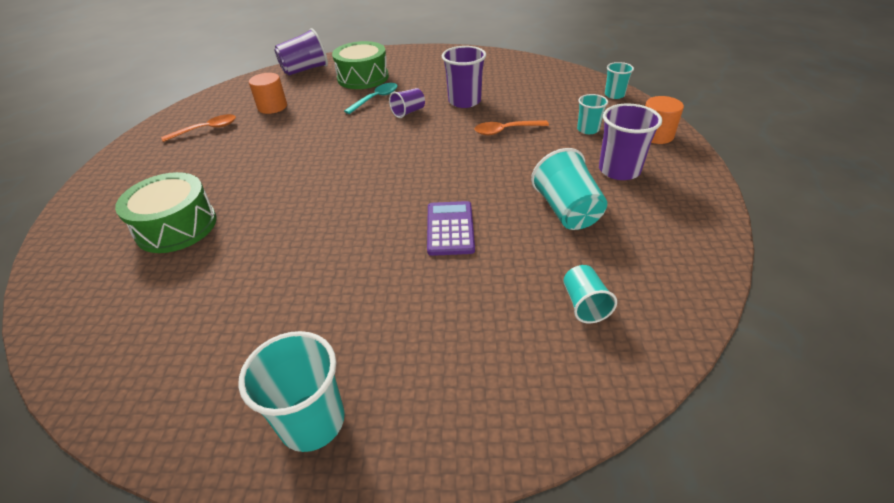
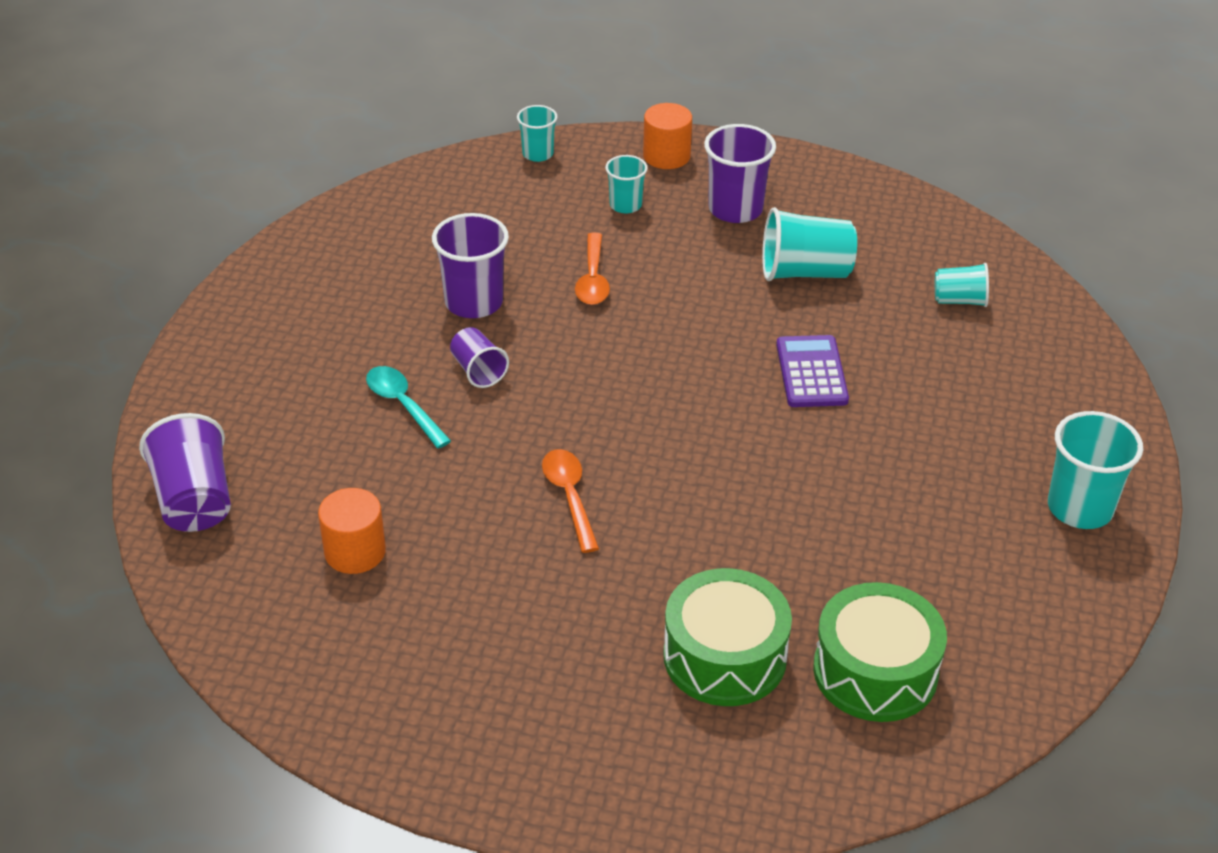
camera: 80 degrees left, 0 degrees up
(206, 129) = (404, 650): orange spoon -> orange spoon (569, 497)
(363, 77) = (295, 415): green drum -> green drum (875, 671)
(450, 228) = (811, 372): purple calculator -> purple calculator turned 75 degrees clockwise

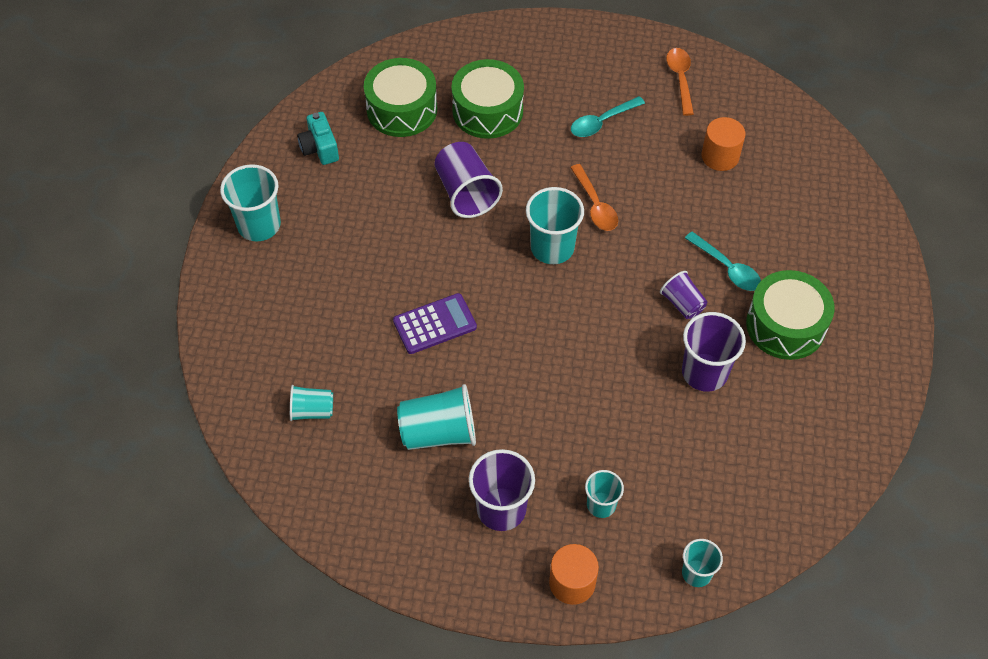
camera: 175 degrees right, 15 degrees up
(194, 500) = (835, 182): purple cup -> purple cup (466, 193)
(352, 339) = (785, 325): none -> green drum
(532, 621) = (601, 122): none -> turquoise spoon
(593, 279) = (614, 407): orange spoon -> orange spoon (680, 79)
(643, 447) = (552, 247): none -> turquoise cup
(811, 372) = (435, 324): purple calculator -> purple calculator turned 105 degrees counterclockwise
(1008, 615) = (320, 148): none -> turquoise camera

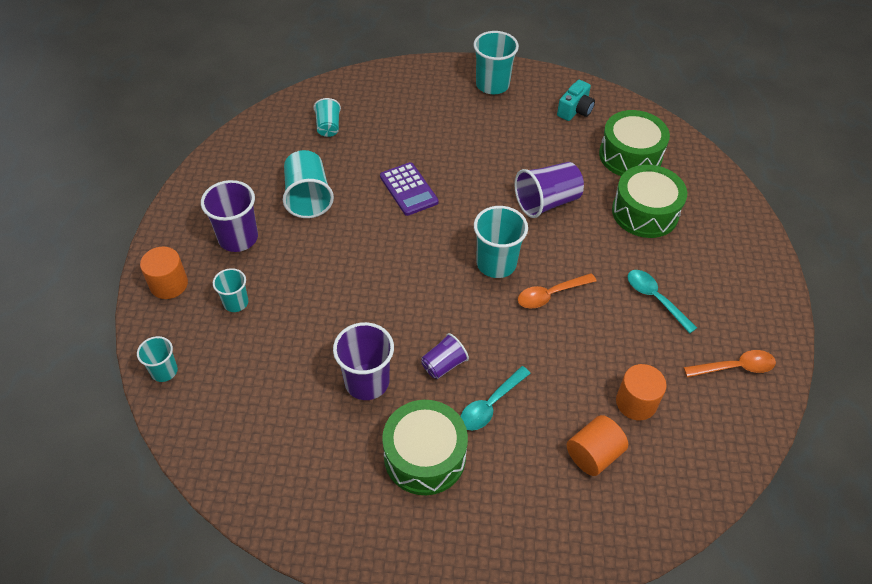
camera: 85 degrees right, 5 degrees down
(320, 148) = (575, 110): turquoise camera -> turquoise camera turned 150 degrees clockwise
(775, 195) = (593, 454): none -> orange cylinder

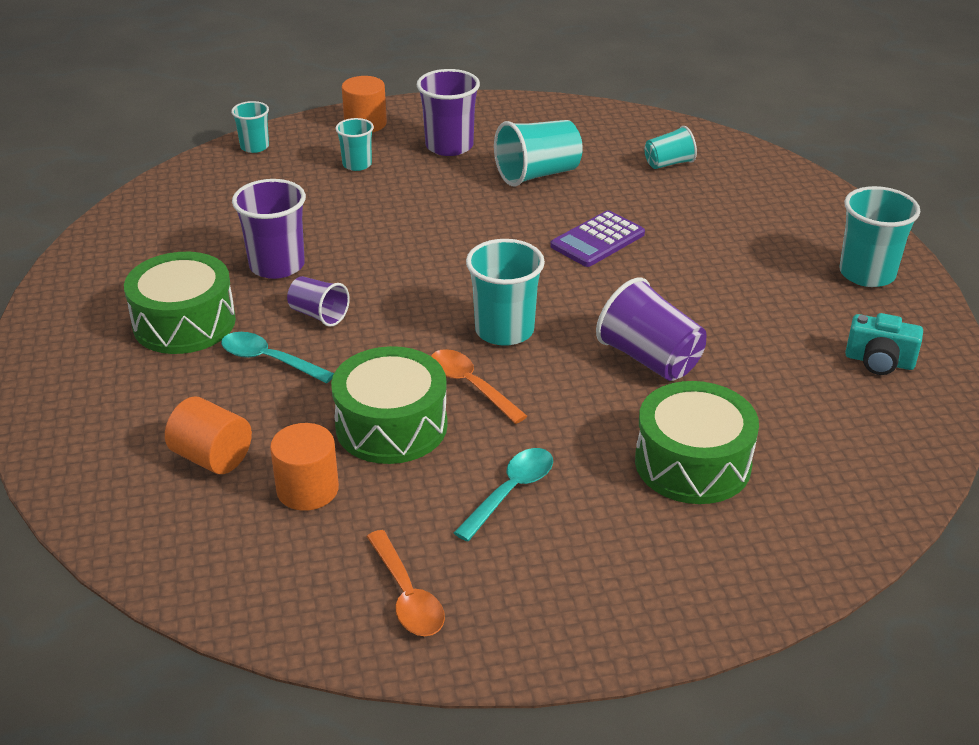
camera: 75 degrees right, 15 degrees down
(630, 155) = (816, 433): green drum -> green drum (391, 426)

